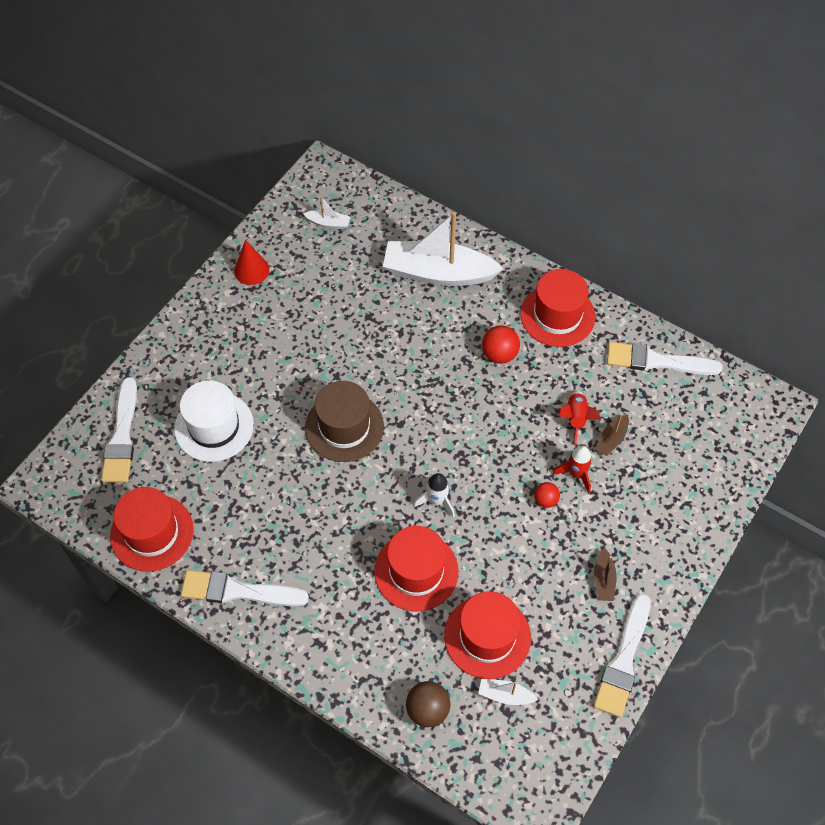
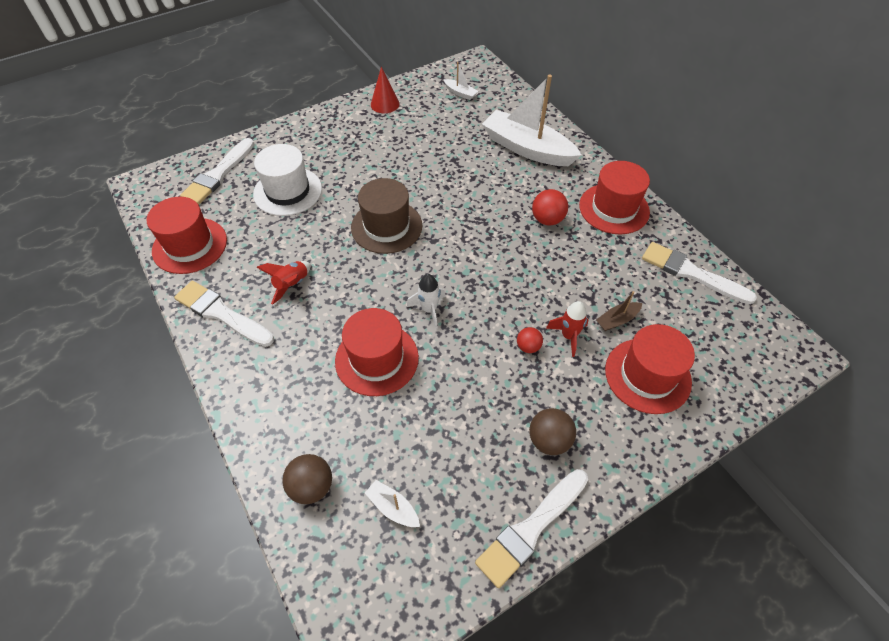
camera: 25 degrees right, 5 degrees down
(487, 636) = (407, 444): red hat -> red hat (647, 375)
(576, 418) = (591, 291): red rocket -> red rocket (292, 285)
(603, 580) = (549, 440): brown boat -> brown ball

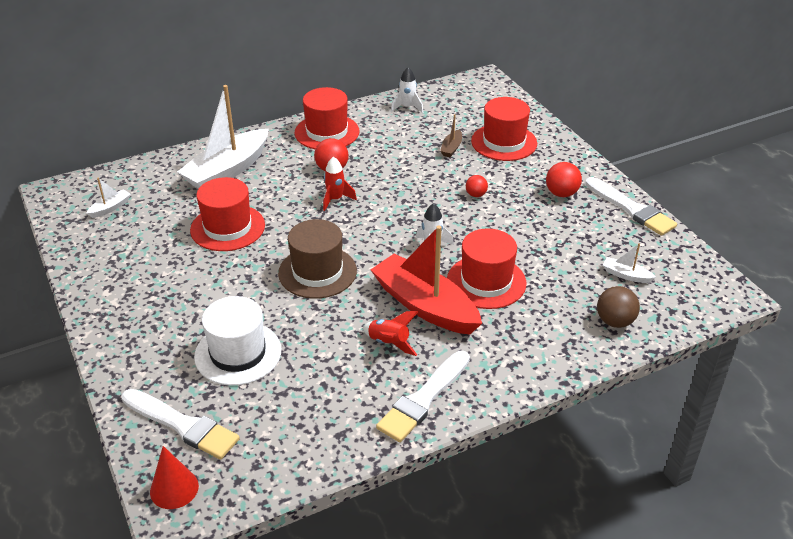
camera: 85 degrees left, 15 degrees down
(190, 245) = (312, 441): red hat -> red hat (227, 227)
(341, 308) = (425, 306): none -> red boat
(385, 104) = (101, 269): red cone -> red cone (174, 488)
(393, 507) = (626, 275): white boat -> white boat turned 75 degrees clockwise
(549, 440) = (561, 193): brown ball -> red ball
(568, 336) = (466, 173): red rocket -> red rocket (335, 199)
(617, 320) = (451, 148): brown boat -> brown boat turned 45 degrees clockwise
(691, 273) = (407, 107): white brush -> white rocket

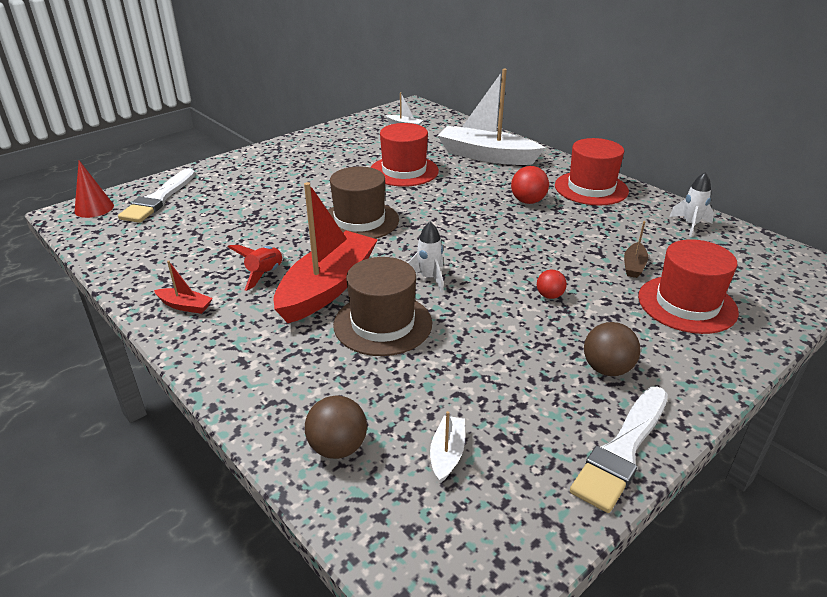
camera: 75 degrees right, 5 degrees down
(238, 353) = (241, 205): white hat -> none
(335, 199) = (478, 211): red rocket -> none
(423, 399) = (185, 306): white brush -> red boat
(451, 148) = (634, 266): brown boat -> brown boat turned 75 degrees counterclockwise
(486, 282) = (383, 324): red hat -> brown hat
(561, 193) = (607, 369): red ball -> brown ball

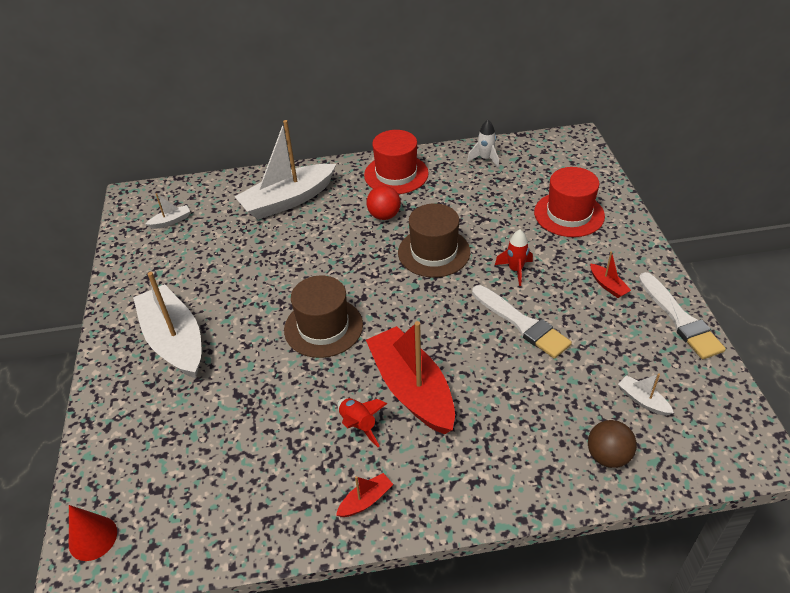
camera: 55 degrees left, 10 degrees up
(159, 199) = (130, 469): white brush -> white brush (522, 323)
(288, 170) = (174, 340): none -> white boat
(383, 324) = (486, 375): brown hat -> brown hat (434, 252)
(404, 171) = (262, 261): red hat -> none
(429, 278) = (446, 322): white rocket -> none
(549, 296) = (515, 270): red ball -> red rocket
(607, 369) = (608, 285): brown ball -> red boat
(634, 266) = (511, 212): brown boat -> none

